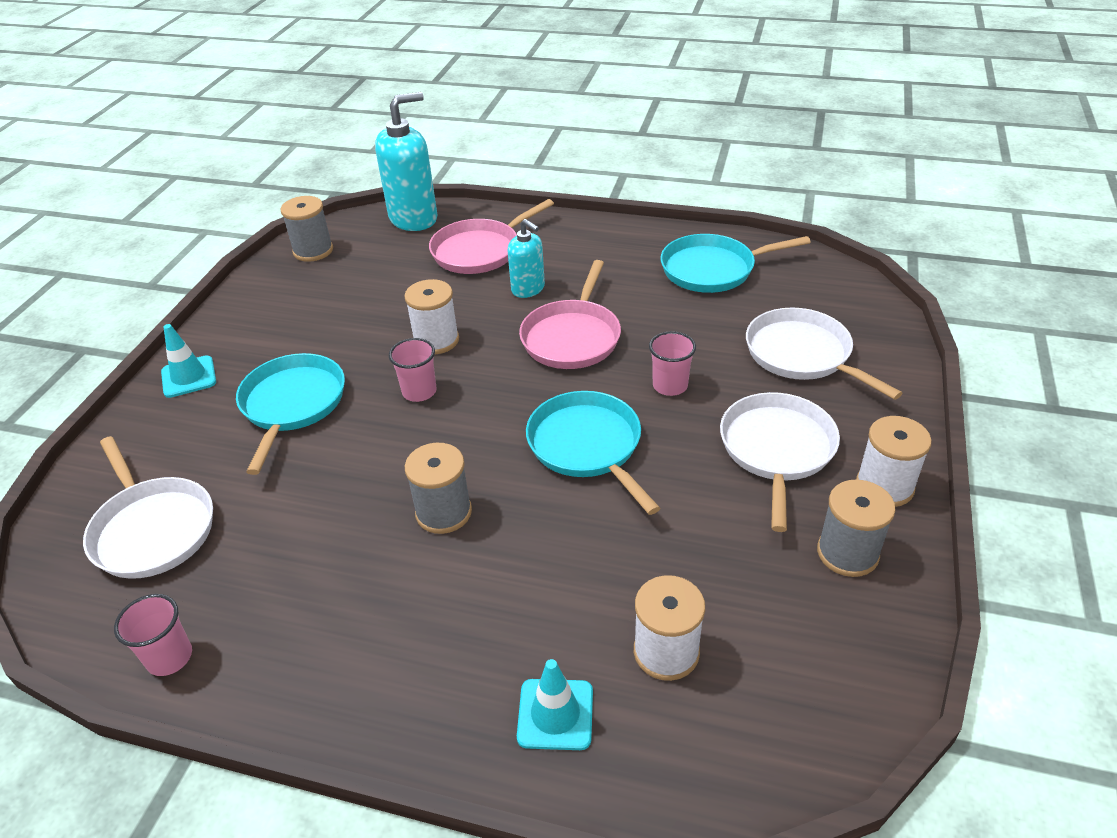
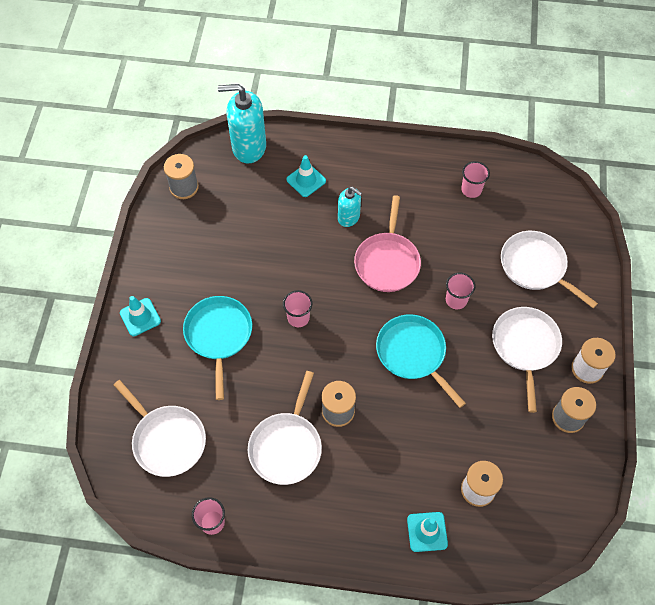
camera: 10 degrees left, 20 degrees up
(341, 555) = (286, 446): none -> white pan
(414, 218) = (248, 147): turquoise soap dispenser -> turquoise soap dispenser turned 135 degrees counterclockwise
(436, 340) = (297, 271): white spool -> none
(479, 251) = (306, 180): pink pan -> turquoise traffic cone
(712, 269) = (471, 190): turquoise pan -> pink cup

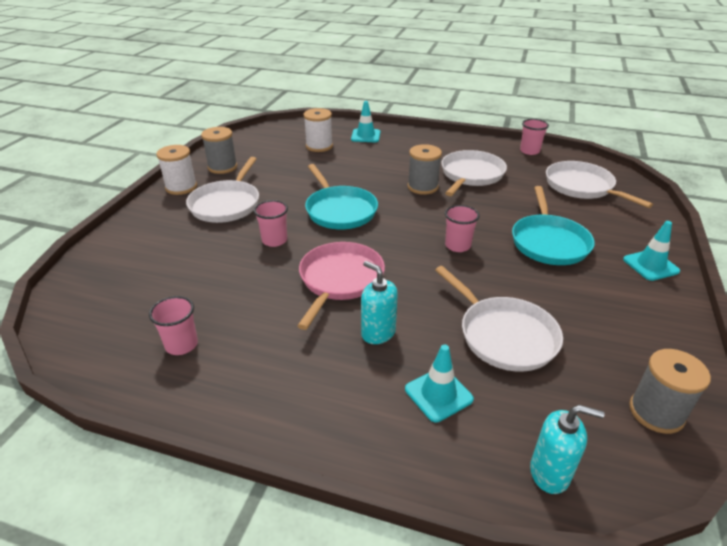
camera: 170 degrees left, 25 degrees down
(248, 147) = (550, 473): turquoise soap dispenser -> turquoise soap dispenser, size x0.57
(535, 266) = (165, 256): white pan -> white pan (504, 335)

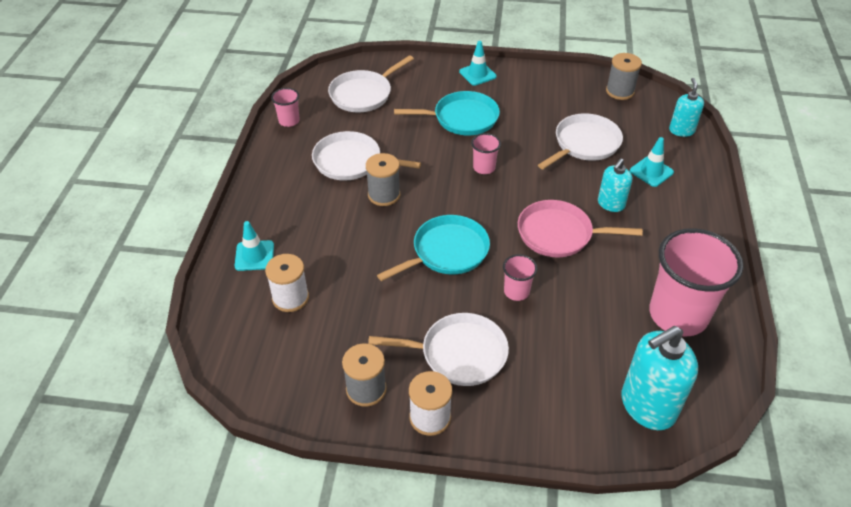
camera: 100 degrees left, 10 degrees up
(100, 292) = (647, 406): none -> turquoise soap dispenser
(181, 345) = (678, 315): pink cup -> pink cup, size x2.22

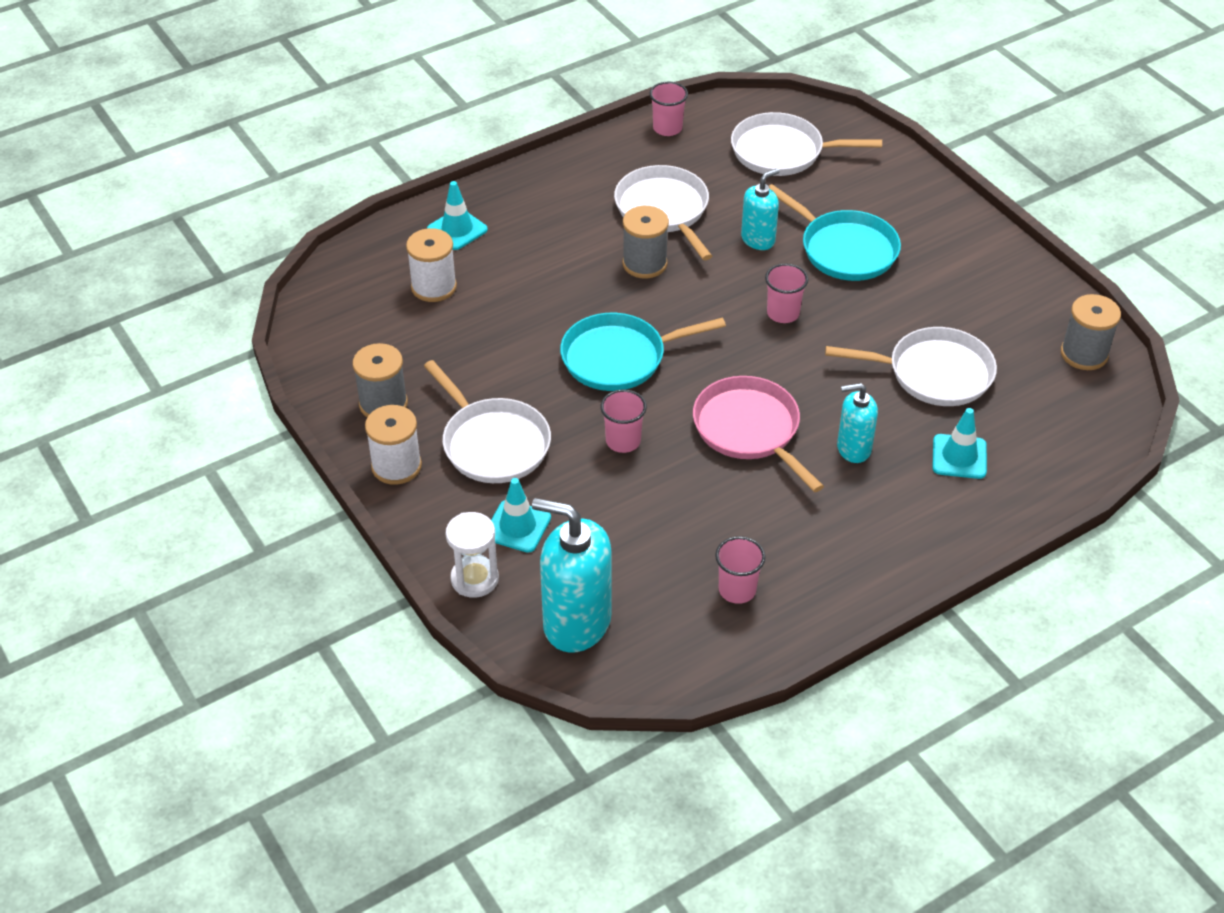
camera: 50 degrees right, 0 degrees up
(447, 252) = (619, 358): turquoise pan -> turquoise pan turned 150 degrees clockwise
(477, 74) = (943, 216): turquoise traffic cone -> turquoise traffic cone (517, 526)
(568, 437) = (474, 579): none -> white hourglass
(678, 315) = (737, 590): pink cup -> pink cup, size x0.45
(681, 130) = (1080, 448): turquoise soap dispenser -> turquoise soap dispenser (758, 239)

